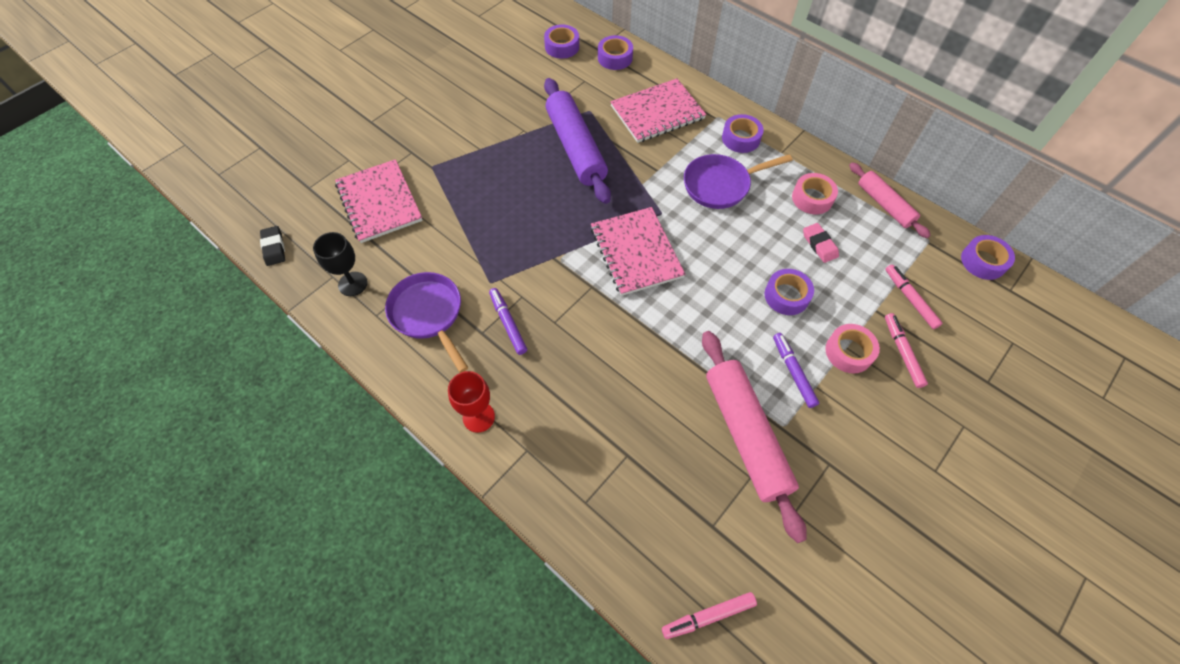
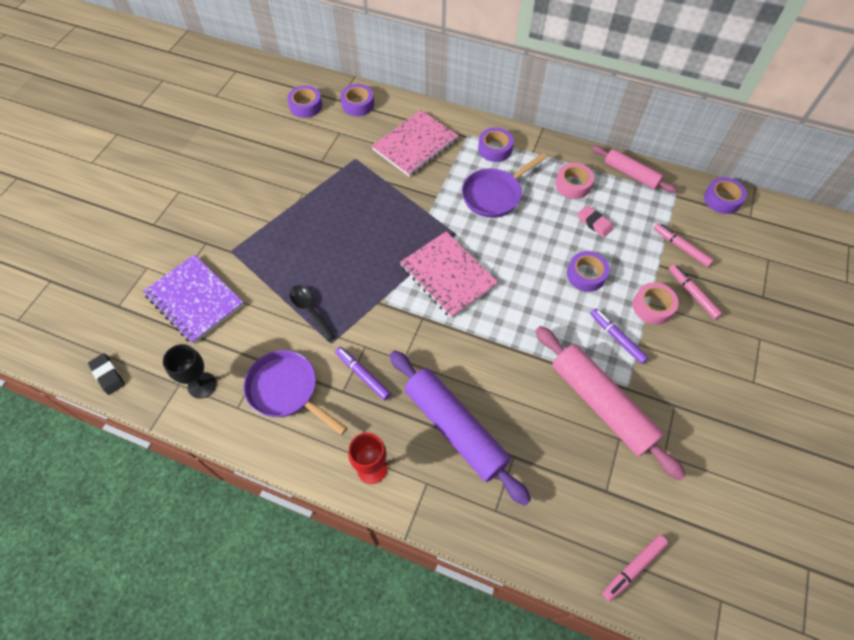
camera: 20 degrees left, 0 degrees up
(379, 202) = (195, 300): pink notebook -> purple notebook
(483, 245) = (310, 310): none -> black spoon
(576, 148) = (357, 196): purple rolling pin -> purple rolling pin (455, 428)

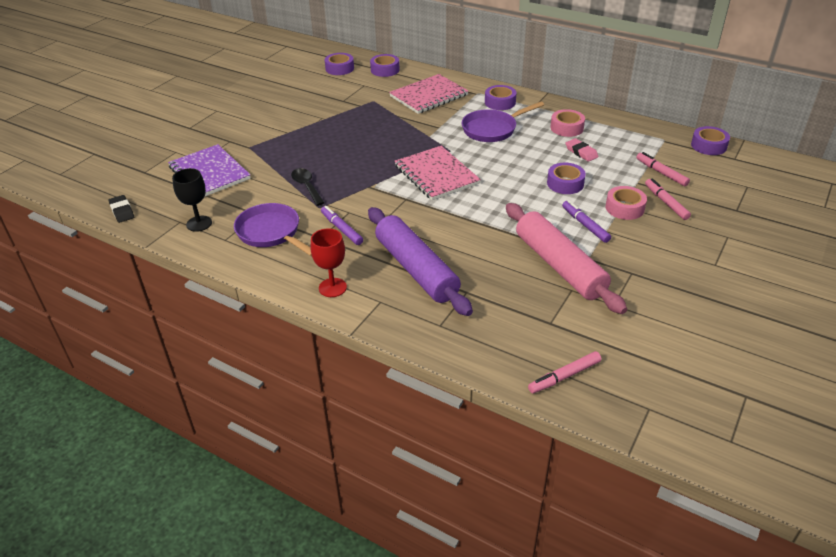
camera: 10 degrees right, 20 degrees down
(631, 174) = (623, 125): pink rolling pin -> none

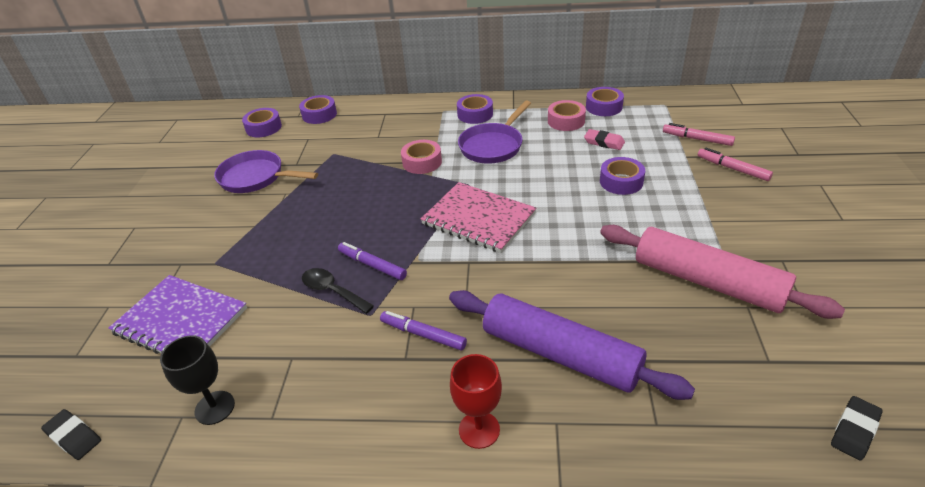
camera: 25 degrees left, 0 degrees up
(271, 233) = (333, 379): purple pan -> purple pan (256, 178)
(429, 96) = (393, 129): pink notebook -> none
(564, 376) = (854, 430): pink marker -> black eraser
(585, 225) = (685, 222): purple marker -> purple marker (372, 265)
(624, 208) = (702, 188): pink tape -> pink tape (422, 162)
(708, 146) = (709, 99): purple tape -> purple tape (604, 107)

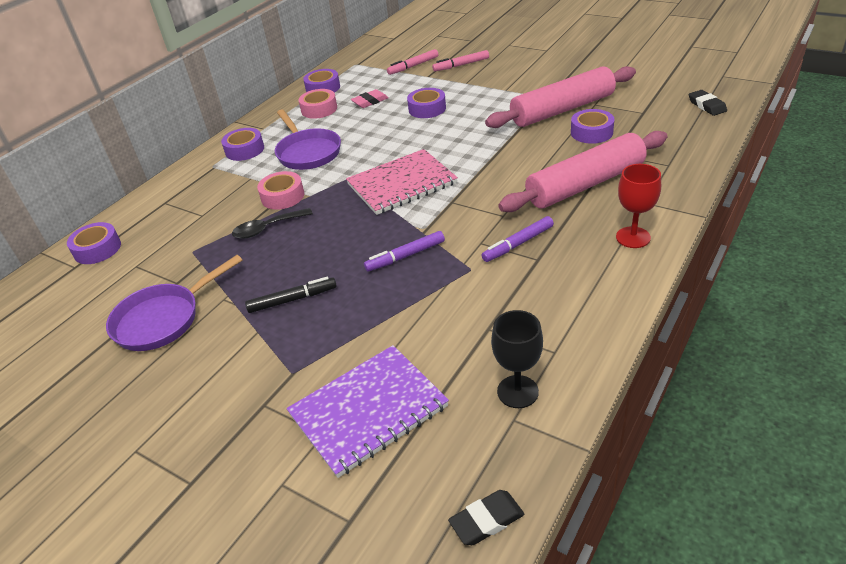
camera: 60 degrees left, 0 degrees up
(263, 128) = (59, 299): purple tape -> purple tape (591, 132)
(294, 227) = (292, 300): none -> black marker
(332, 291) = (419, 287): black spoon -> black spoon (267, 228)
(560, 354) = (585, 184): purple rolling pin -> pink rolling pin

